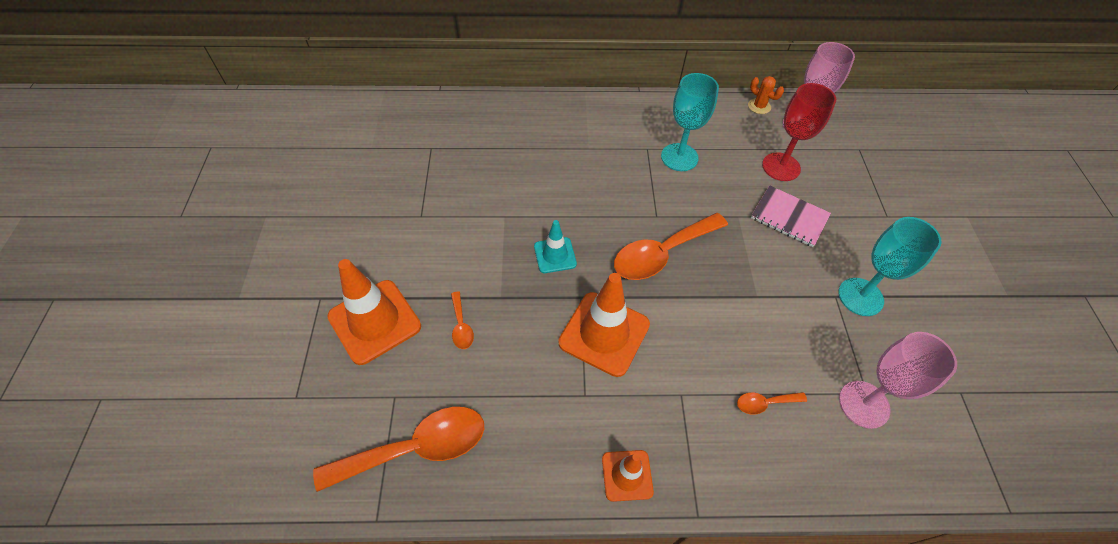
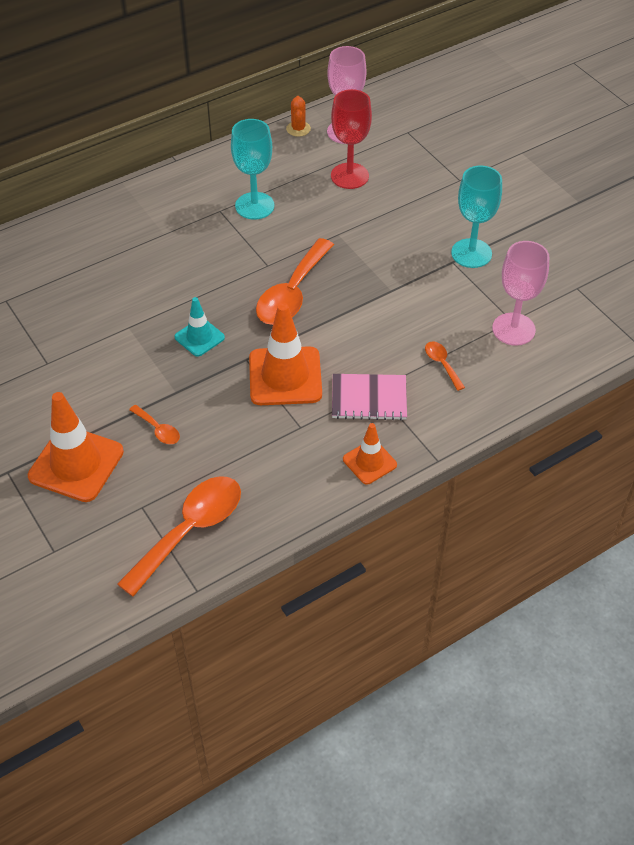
camera: 30 degrees left, 5 degrees down
(759, 106) = (298, 129): orange cactus -> orange cactus turned 75 degrees clockwise
(764, 403) = (442, 364): orange spoon -> orange spoon turned 105 degrees clockwise
(789, 217) = (381, 216): pink notebook -> pink notebook (369, 398)

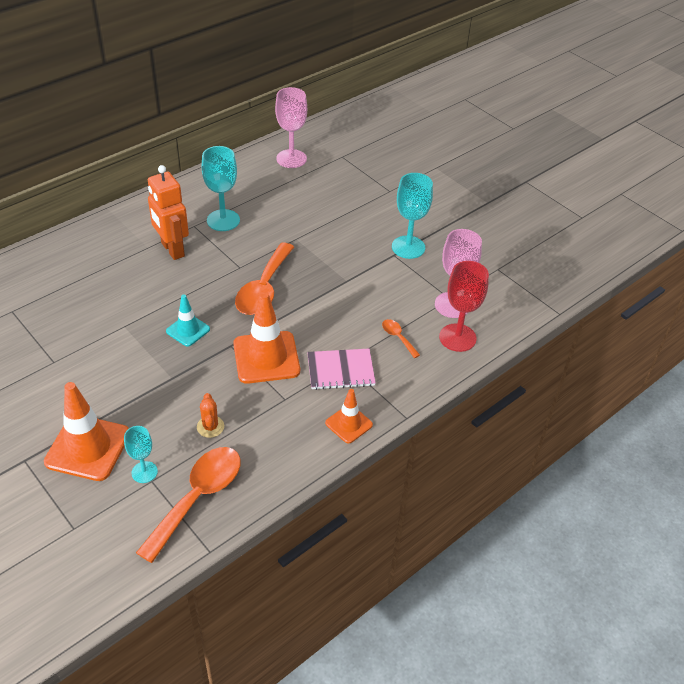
camera: 10 degrees left, 5 degrees down
(135, 496) = (144, 472): none -> turquoise goblet
(158, 430) = (159, 411): orange spoon -> none
(191, 239) = (172, 250): none -> orange robot
(298, 129) = (252, 158): orange cactus -> orange cactus (210, 427)
(349, 176) = (299, 192): red goblet -> red goblet (457, 338)

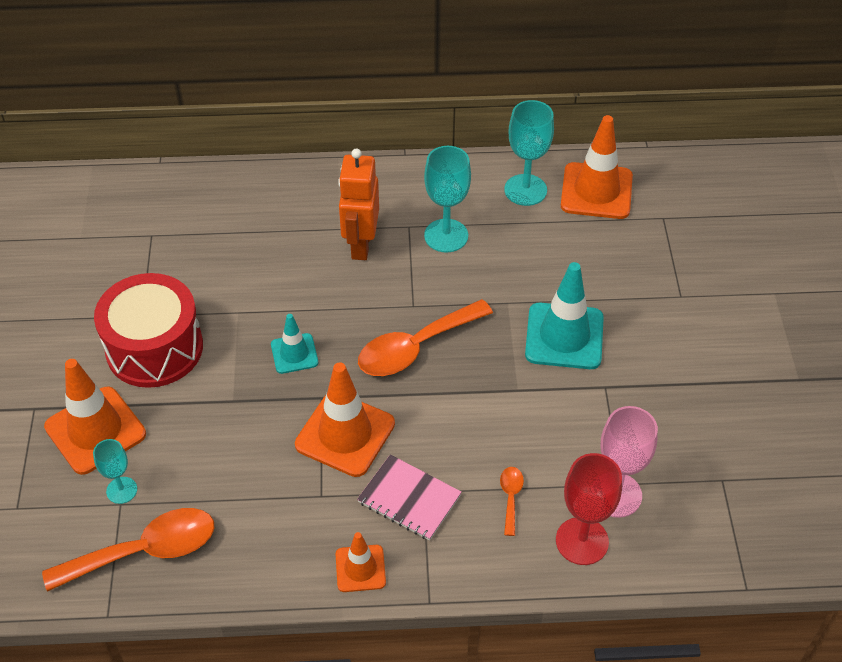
camera: 40 degrees right, 5 degrees up
(83, 376) = (154, 348): none -> red drum
(210, 427) = (221, 480): orange cactus -> none
(291, 159) = (596, 191): pink goblet -> orange traffic cone
(346, 240) = (564, 336): none -> turquoise traffic cone
(408, 247) = (632, 386): turquoise goblet -> turquoise goblet (525, 190)

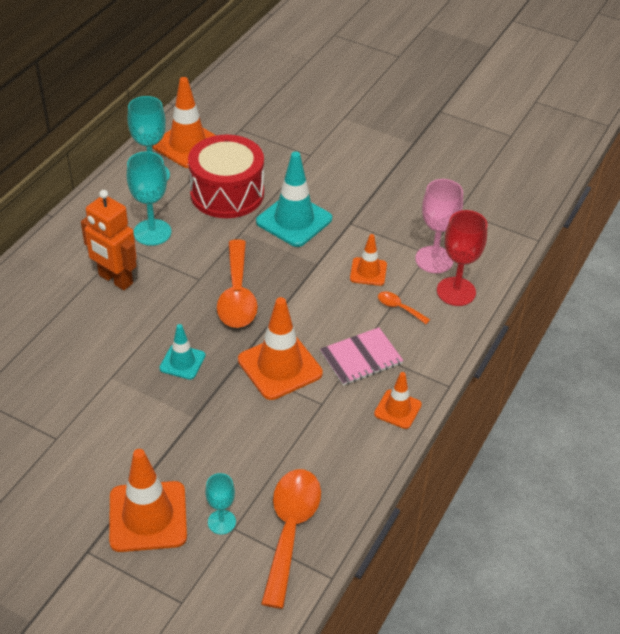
camera: 60 degrees left, 5 degrees down
(154, 348) = (98, 444): red drum -> red drum (227, 193)
(542, 441) = (368, 272): none -> orange traffic cone

